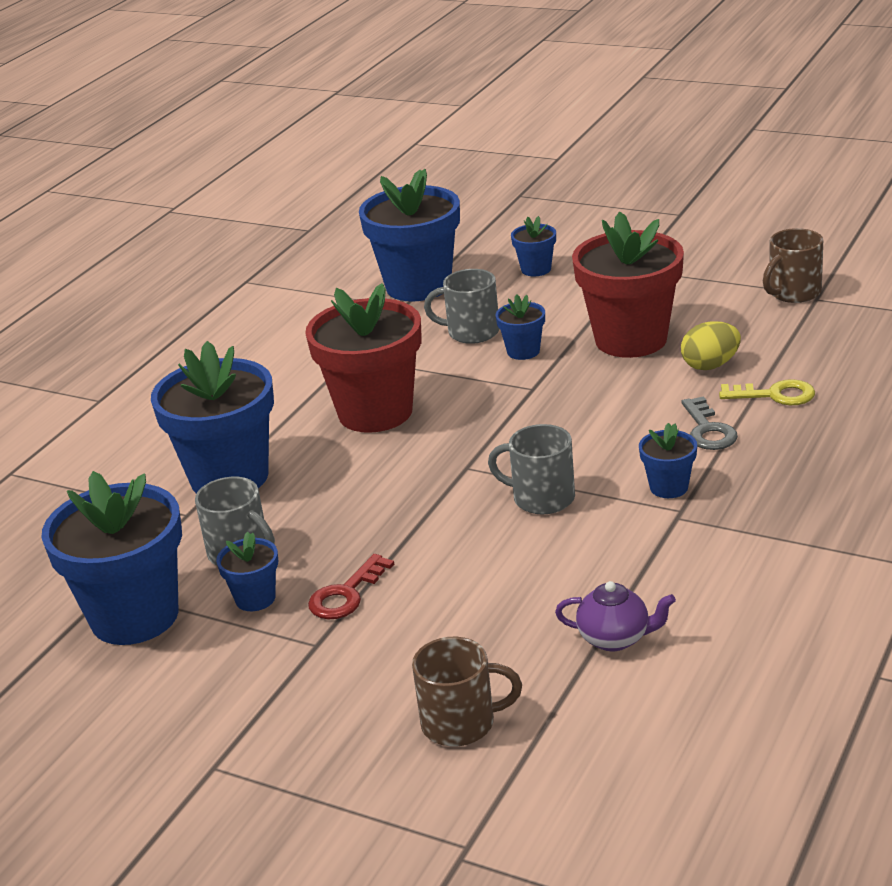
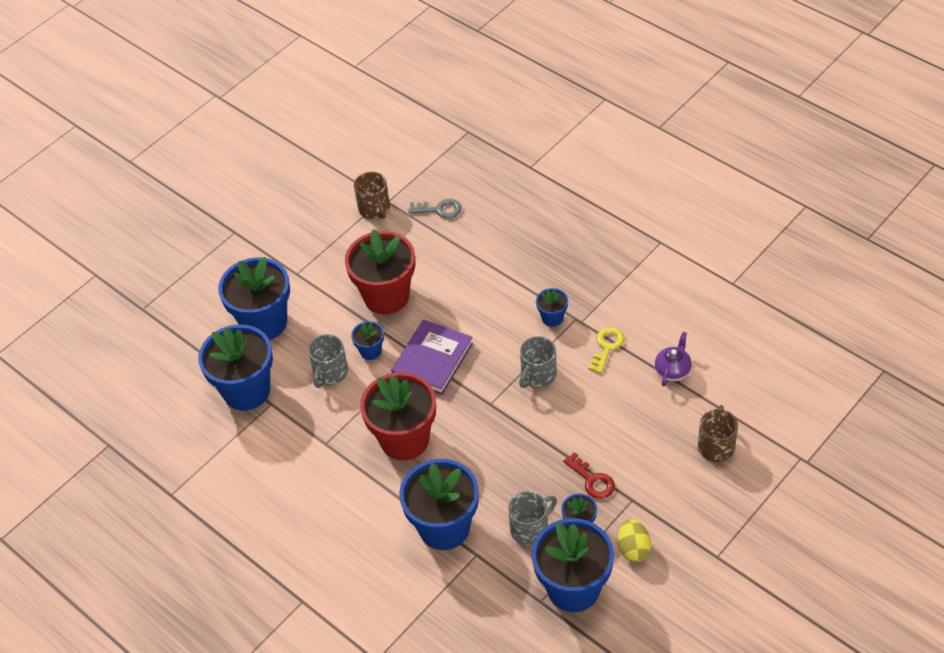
camera: 75 degrees left, 20 degrees up
(530, 401) = (432, 360): none -> purple book
(536, 269) = (264, 323): blue flower pot -> blue flower pot, size x2.18
(708, 430) = (505, 287): grey key -> grey key (439, 210)
(710, 365) = (437, 268): yellow egg -> yellow egg (633, 548)
(775, 395) = (483, 250): yellow key -> yellow key (607, 347)

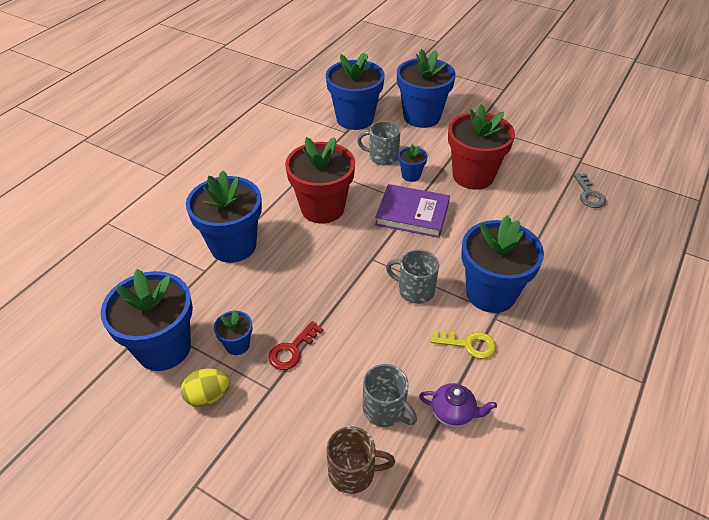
camera: 75 degrees right, 5 degrees down
(374, 209) = (567, 155): brown mug -> none
(530, 528) = (232, 306): grey mug -> grey mug (385, 409)
(552, 318) = (491, 293): blue flower pot -> blue flower pot, size x2.18

